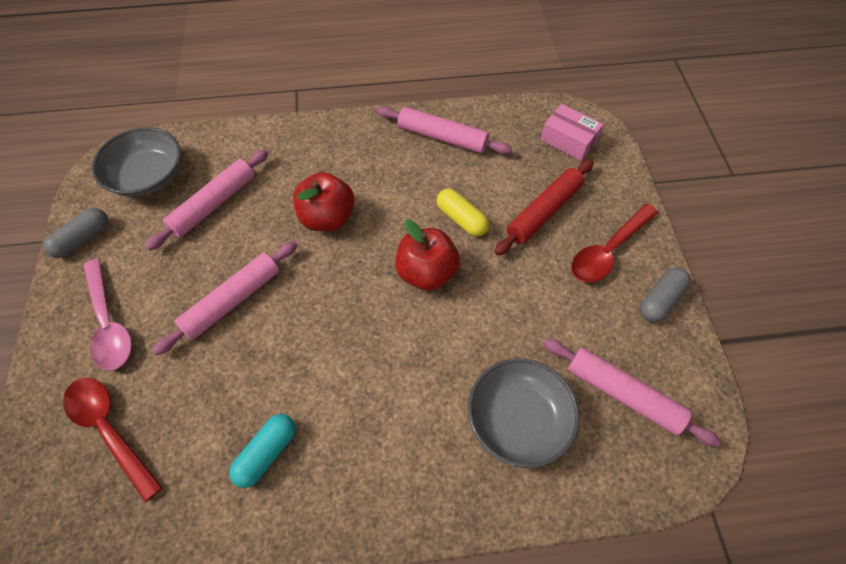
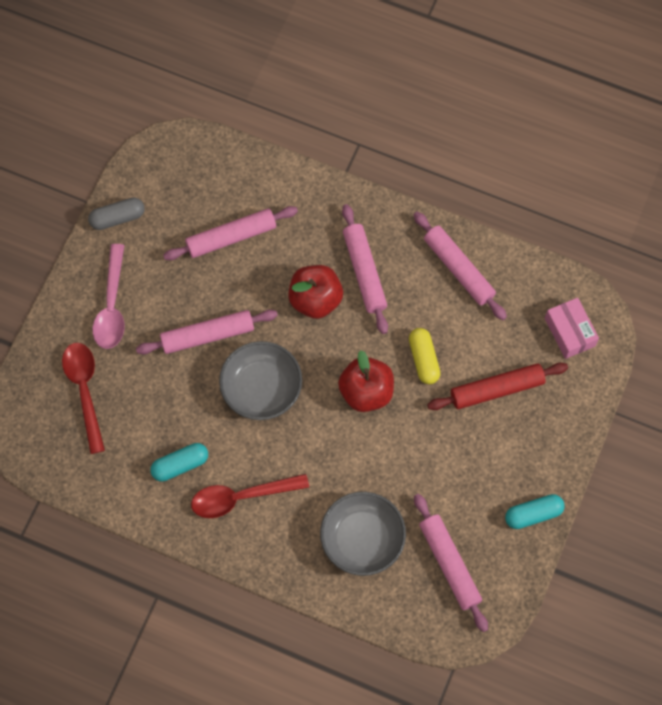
camera: 30 degrees right, 10 degrees up
(148, 177) = (189, 180): grey bowl -> grey bowl (261, 388)
(360, 176) = (364, 272): none -> pink rolling pin
(608, 250) = (524, 452): red spoon -> red spoon (241, 497)
(660, 300) = (533, 514): grey capsule -> turquoise capsule

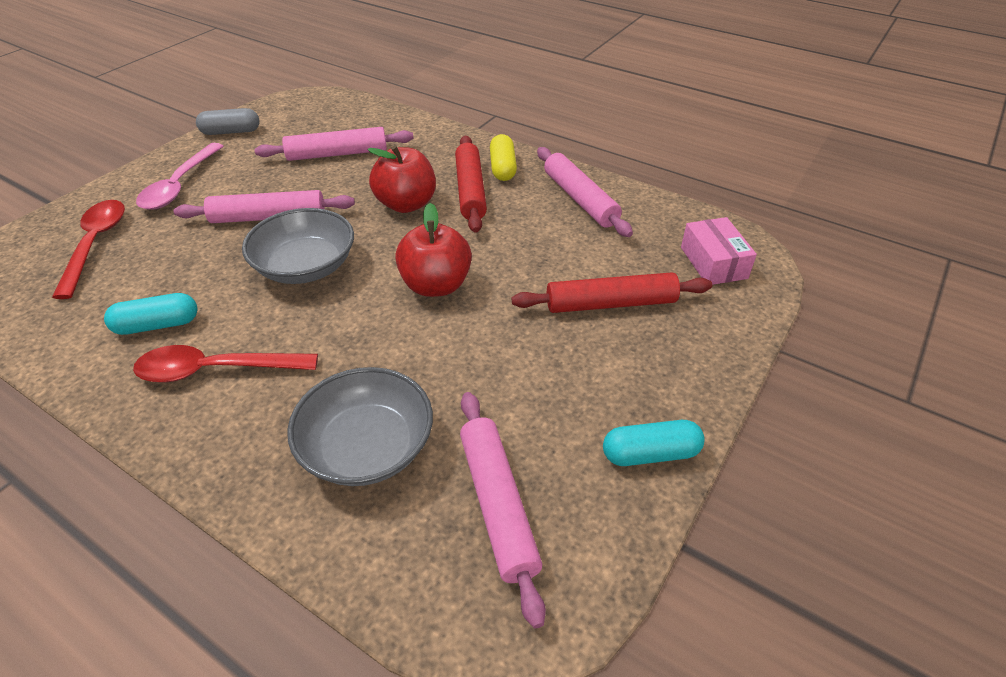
camera: 10 degrees right, 25 degrees down
(364, 272) = (470, 190): pink rolling pin -> red rolling pin
(423, 359) = (519, 265): yellow capsule -> yellow capsule (502, 168)

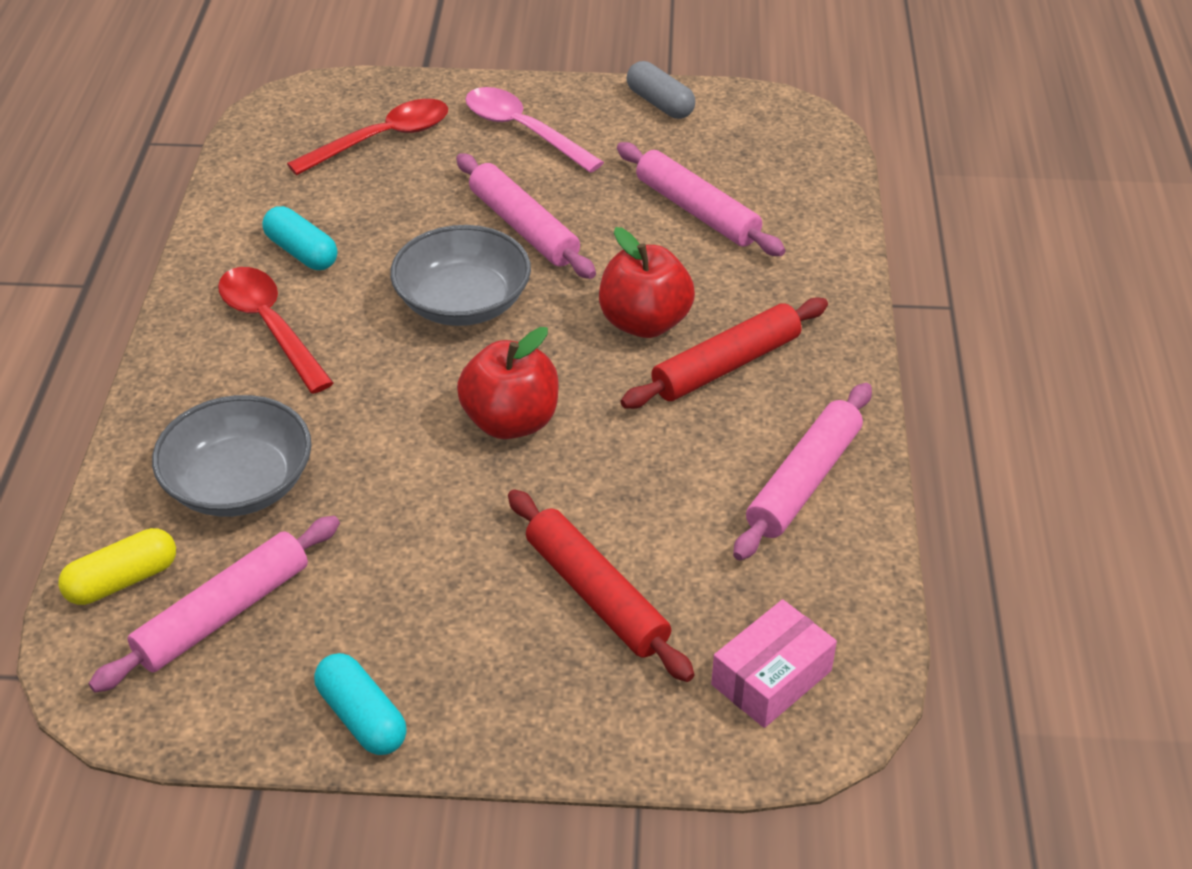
camera: 60 degrees right, 0 degrees up
(180, 185) = (523, 131): pink spoon -> pink spoon turned 60 degrees clockwise
(502, 168) = (809, 372): yellow capsule -> yellow capsule (122, 580)

